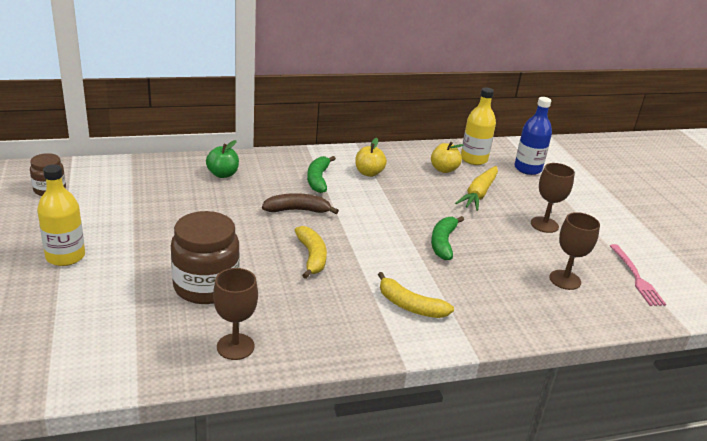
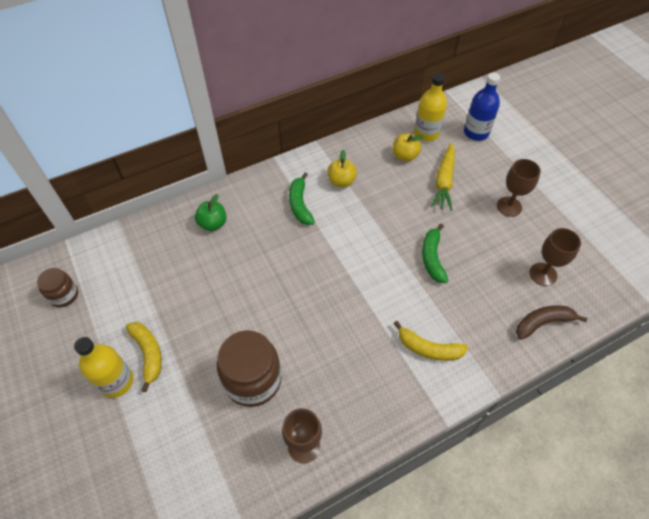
camera: 10 degrees left, 25 degrees up
(297, 210) = (296, 253): brown banana -> brown banana (543, 323)
(312, 257) = (328, 312): yellow banana -> yellow banana (148, 354)
(636, 277) = (598, 252): pink fork -> none

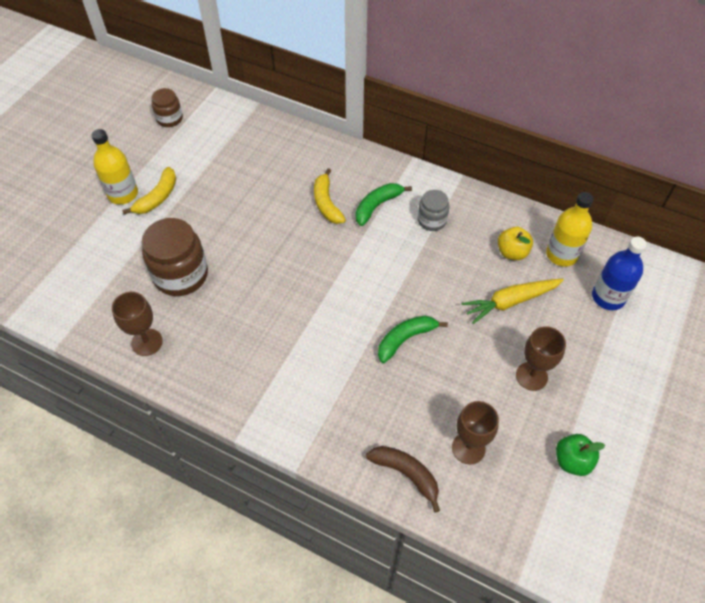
camera: 55 degrees right, 0 degrees up
(213, 224) = (305, 161): green apple -> green apple (572, 461)
(341, 181) = (432, 220): yellow apple -> grey jar
(428, 348) = (301, 386): yellow banana -> yellow banana (326, 203)

